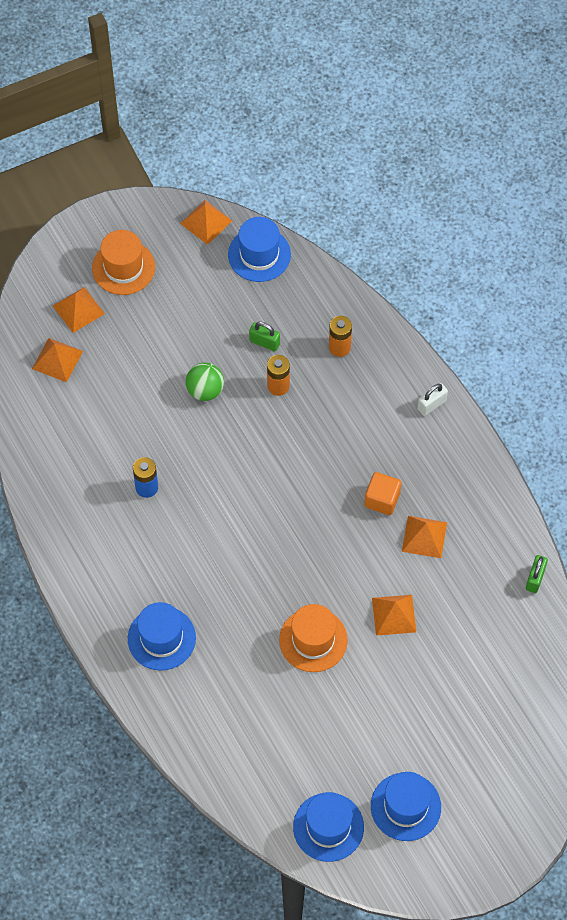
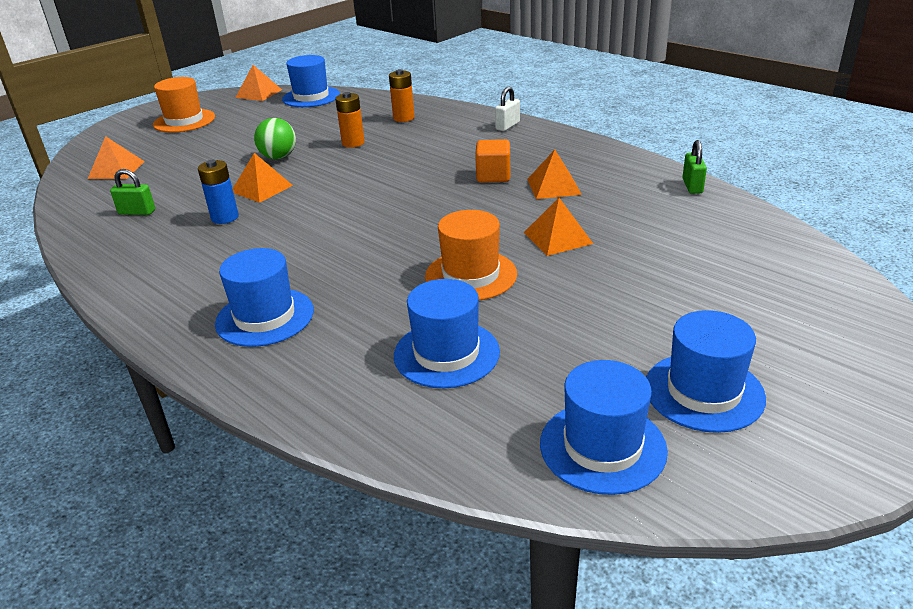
camera: 15 degrees left, 30 degrees down
(78, 309) = (139, 144): orange pyramid -> orange pyramid (261, 188)
(264, 342) = (331, 128): green padlock -> green padlock (137, 212)
(269, 719) = (446, 353): none -> blue hat

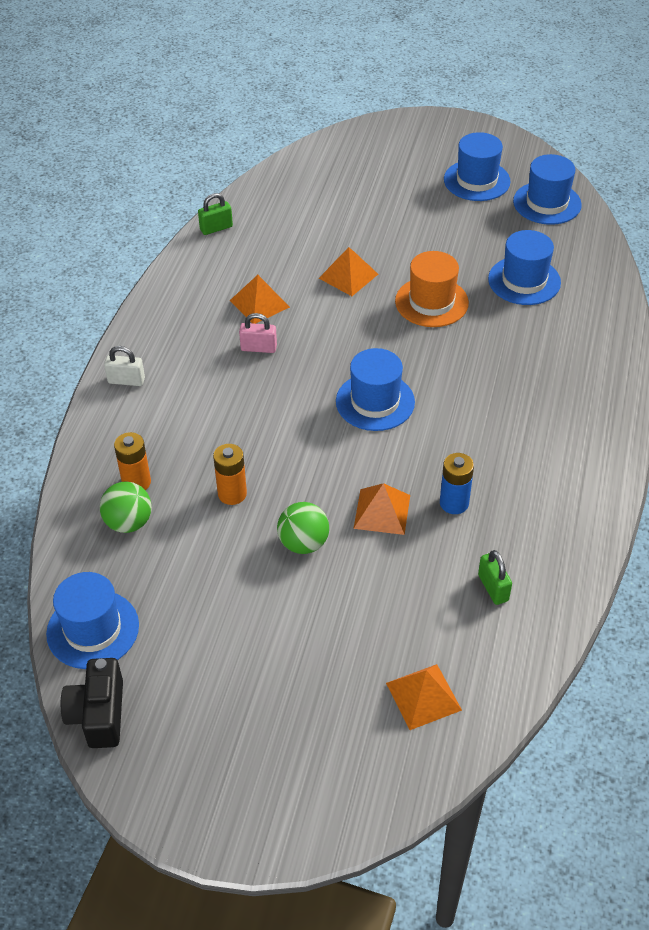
camera: 120 degrees left, 15 degrees up
(184, 121) = (244, 740): orange hat -> none
(258, 93) = (98, 714): orange pyramid -> black camera
(265, 317) = (561, 384): blue hat -> blue hat (375, 402)
(373, 112) = (129, 522): none -> green ball
(493, 176) = (258, 348): orange cube -> pink padlock

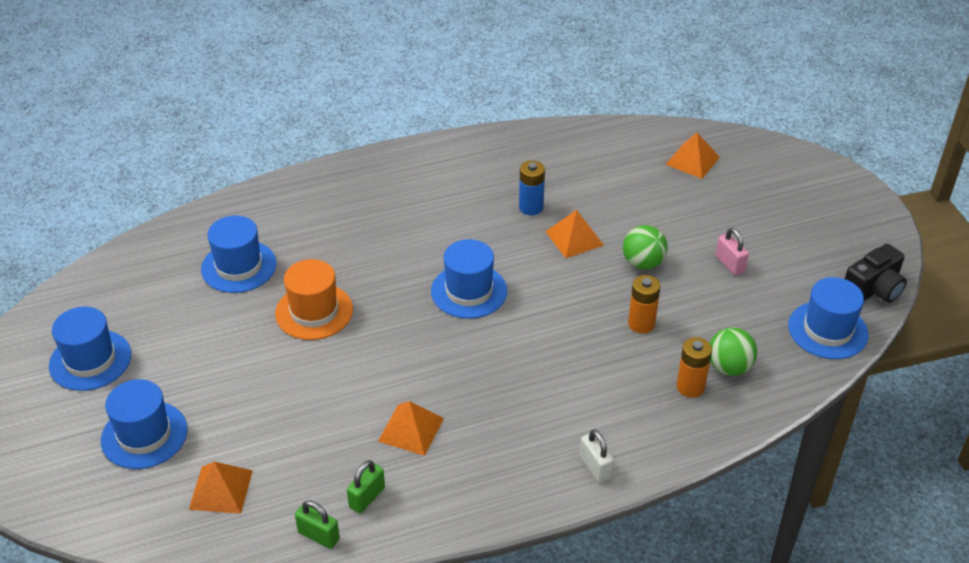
camera: 125 degrees left, 5 degrees down
(258, 348) = (471, 396): pink padlock -> pink padlock (729, 264)
(348, 276) = (319, 385): orange pyramid -> orange pyramid (221, 489)
(493, 588) = (583, 163): green padlock -> green padlock (367, 497)
(547, 203) = (102, 295): blue hat -> blue hat (144, 435)

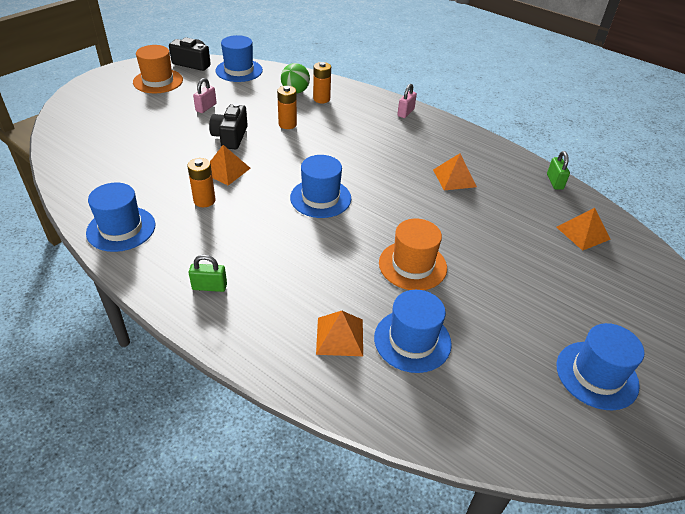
camera: 125 degrees left, 0 degrees up
(144, 435) = (601, 293): blue hat -> blue hat (121, 229)
(367, 497) = (513, 175): green padlock -> green padlock (209, 287)
(531, 207) = (204, 200): blue battery -> orange battery
(595, 467) = (405, 112): white padlock -> pink padlock
(643, 263) = (230, 137): green ball -> black camera
(692, 160) = (95, 144): orange pyramid -> orange pyramid (339, 336)
(829, 241) = (158, 81): none -> orange hat

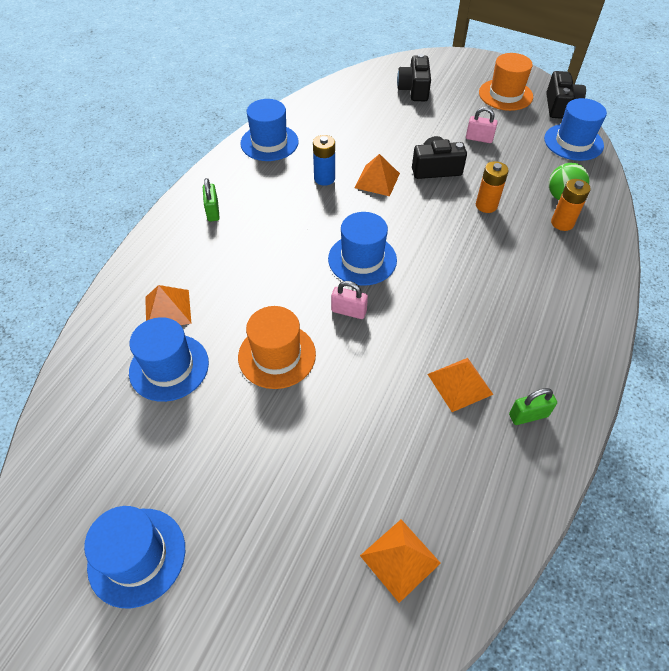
camera: 80 degrees right, 10 degrees up
(109, 122) = (414, 89): none -> black camera
(204, 200) = (324, 179): orange battery -> blue battery
(405, 112) = (589, 312): pink padlock -> pink padlock (349, 311)
(554, 182) = (514, 522): green padlock -> green padlock (528, 415)

